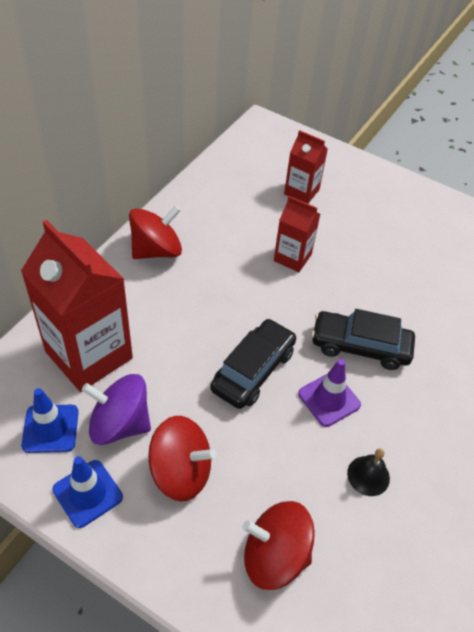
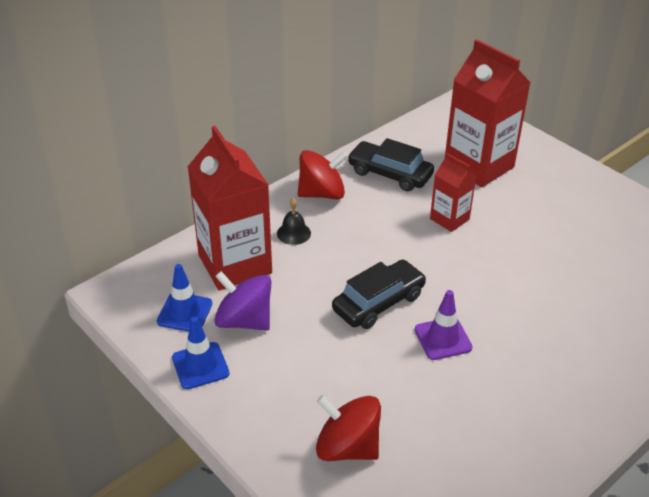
camera: 20 degrees right, 10 degrees down
(181, 471) = (285, 366): red spinning top -> none
(301, 192) = (479, 166): red carton -> red carton, size x1.90
(360, 346) = (490, 302): black car -> black car (390, 174)
(368, 475) = (458, 406): black bell -> black bell (293, 233)

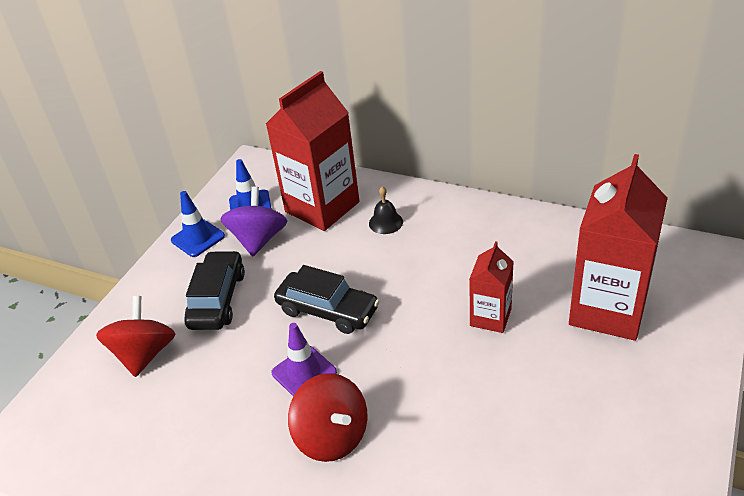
camera: 70 degrees right, 0 degrees up
(322, 193) = (456, 216): red spinning top -> red spinning top (332, 436)
(390, 174) = (528, 248): black car -> black car (217, 299)

